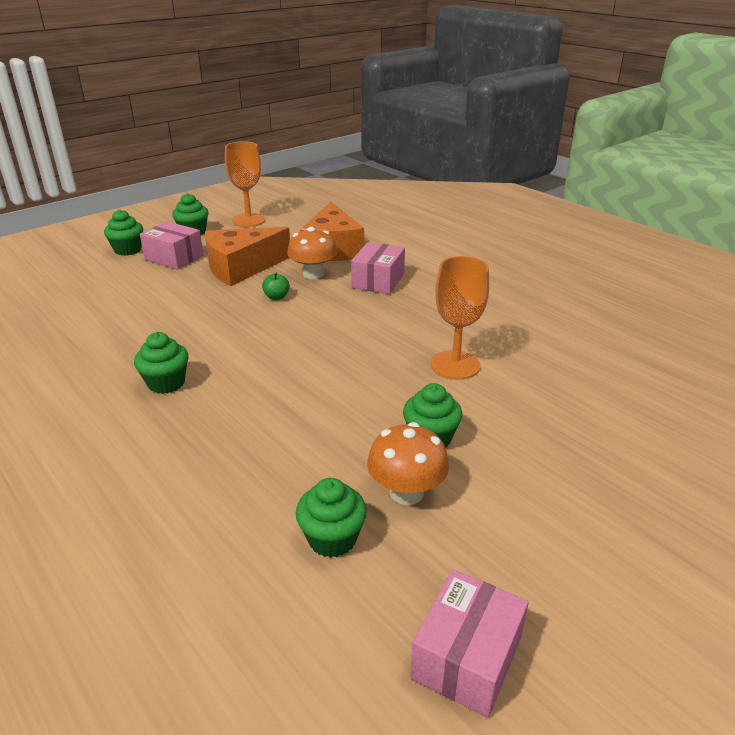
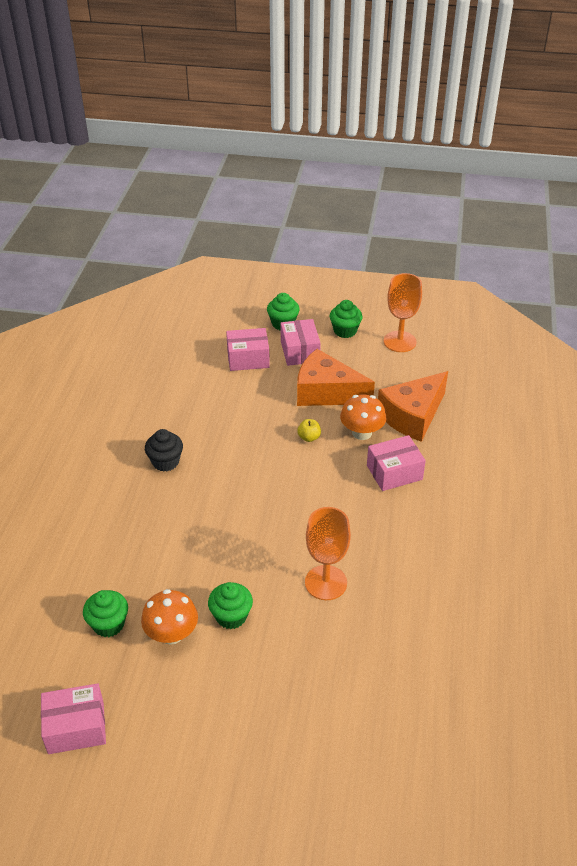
camera: 50 degrees right, 10 degrees up
(131, 282) = (248, 359): none -> pink box
(166, 383) = (165, 462): green cupcake -> black cupcake
(276, 297) = (309, 437): green apple -> yellow apple

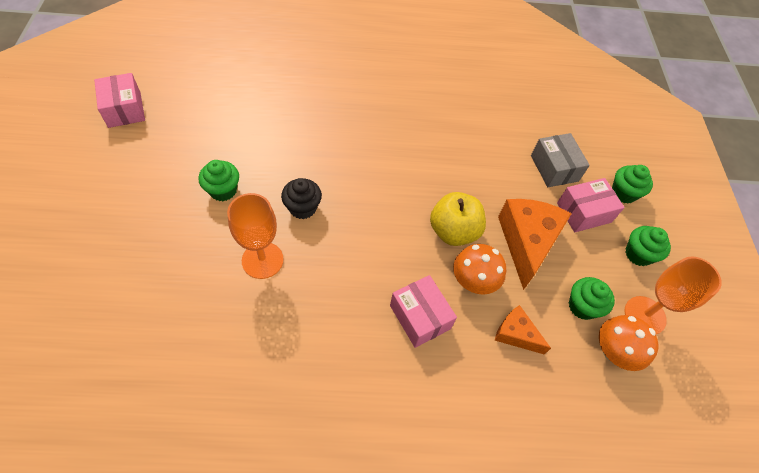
camera: 75 degrees right, 15 degrees up
(108, 624) = (216, 113): green cupcake -> green cupcake (582, 306)
(165, 462) = (395, 123): black cupcake -> black cupcake (302, 208)
(172, 634) = (205, 152): orange mushroom -> orange mushroom (614, 351)
(248, 359) = (554, 168): pink box -> grey box
(309, 437) = (453, 231): yellow apple -> yellow apple, size x2.15
(412, 416) = (516, 334): orange cheese -> orange cheese, size x0.54

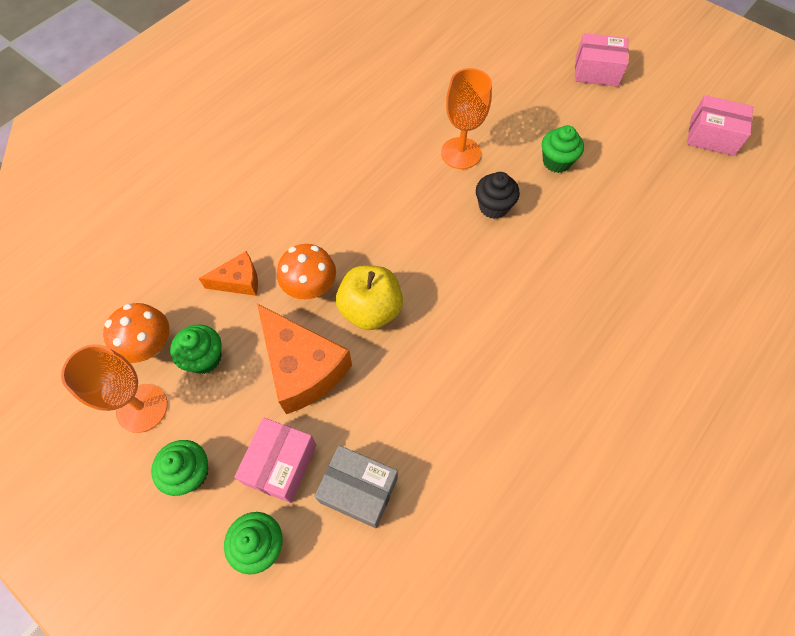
camera: 135 degrees right, 5 degrees up
(420, 317) = (318, 224): pink box -> pink box (596, 71)

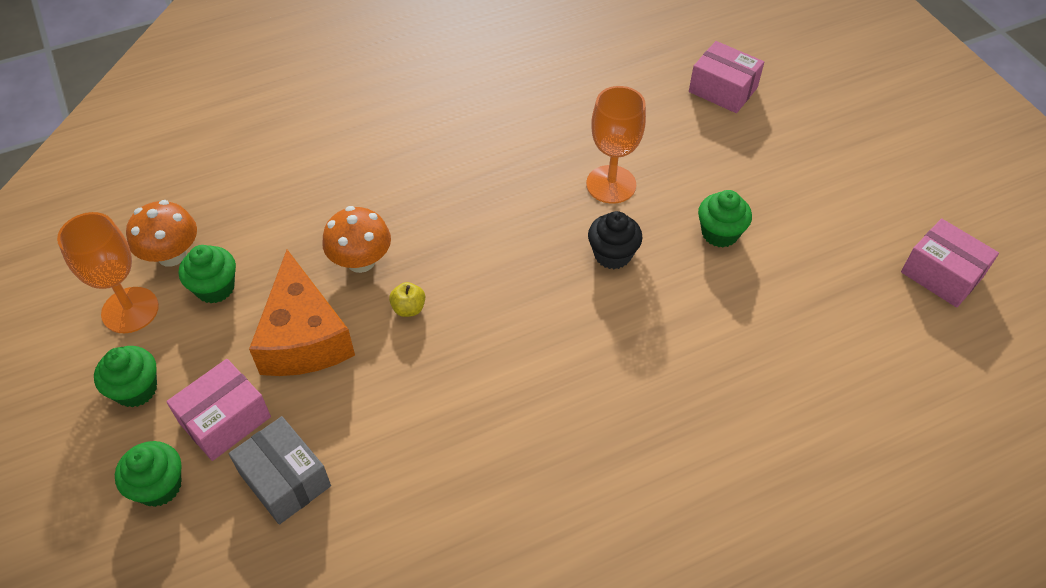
camera: 25 degrees right, 10 degrees down
(239, 281) = (293, 227): orange cheese -> none
(370, 310) = (409, 308): yellow apple -> yellow apple, size x0.46
(596, 71) = (836, 150): pink box -> pink box (723, 90)

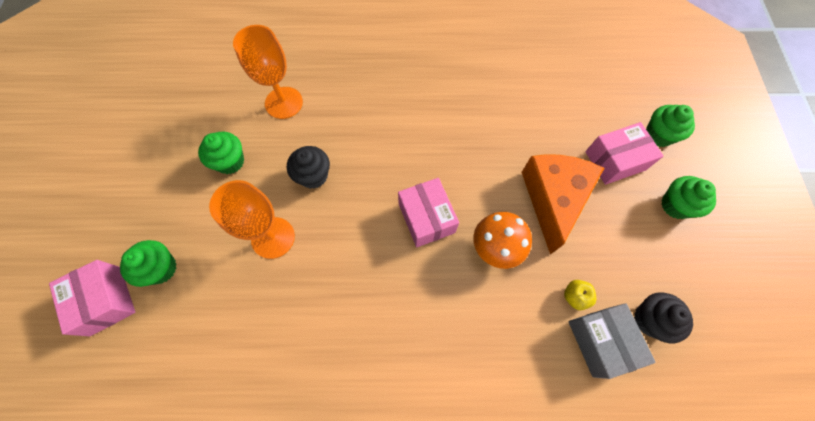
camera: 155 degrees left, 15 degrees up
(130, 310) = (683, 276): orange goblet -> orange goblet (284, 103)
(172, 255) = (650, 320): orange mushroom -> black cupcake
(215, 288) = (614, 269): green cupcake -> green cupcake (161, 268)
(285, 479) = (581, 111): grey box -> grey box (600, 341)
(409, 308) = (474, 192): yellow apple -> yellow apple (575, 296)
(941, 274) = (127, 78): pink box -> pink box (426, 218)

